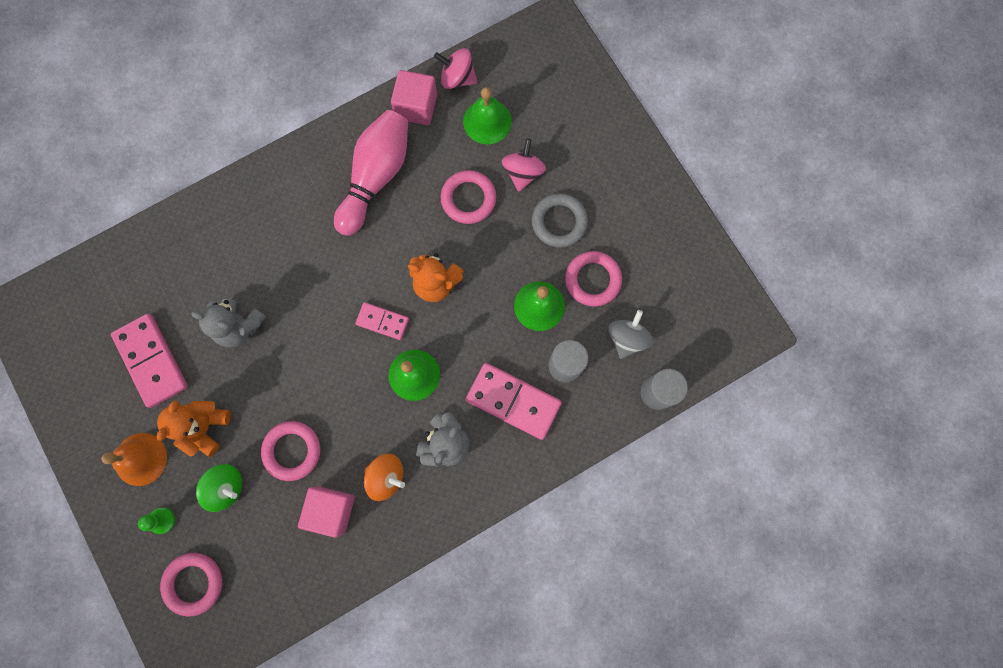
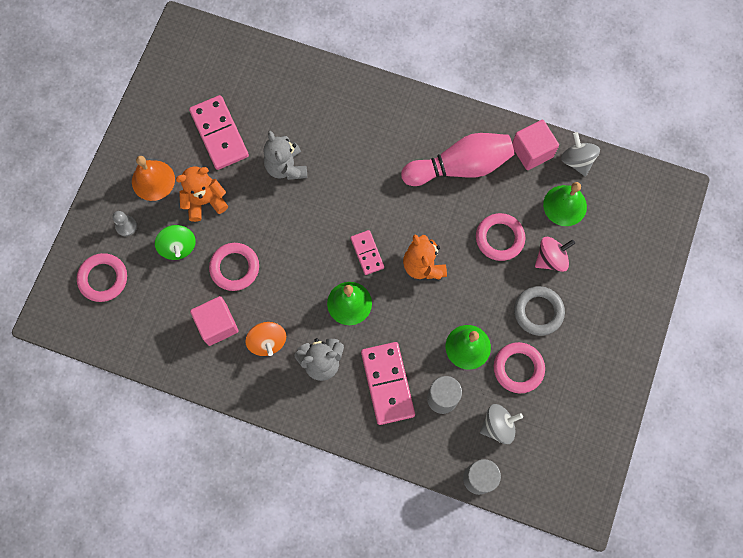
camera: 50 degrees right, 5 degrees down
(152, 361) = (219, 134): pink domino -> pink domino turned 45 degrees counterclockwise
(162, 520) = (126, 226): green pawn -> grey pawn
(457, 78) = (577, 160): pink spinning top -> grey spinning top

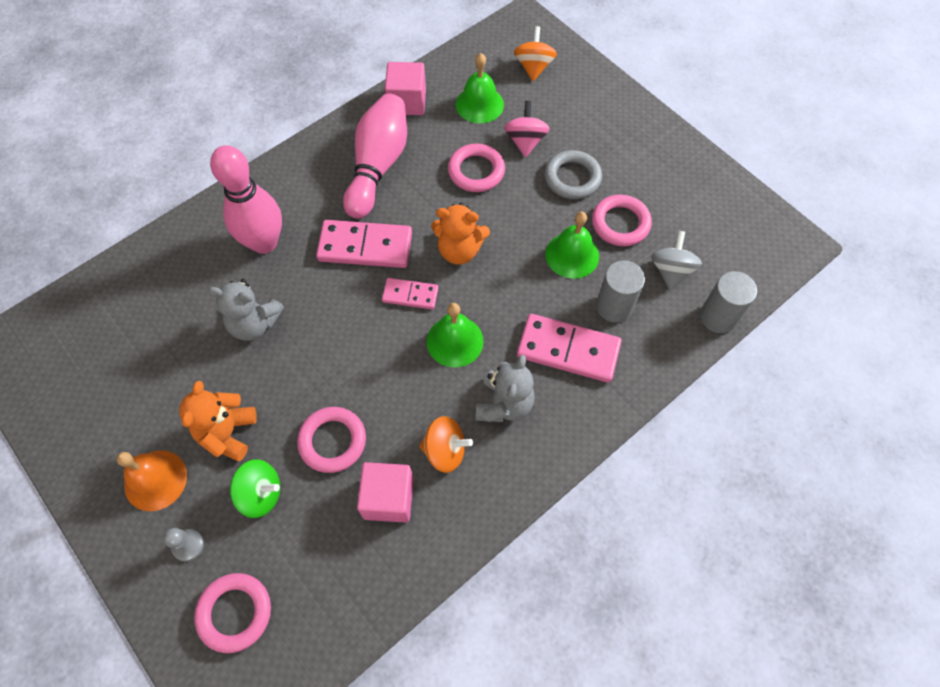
camera: 60 degrees left, 10 degrees down
(219, 134) = (160, 373): pink domino -> pink domino (365, 246)
(349, 132) = (264, 242): none -> pink bowling pin
(577, 160) = (442, 73): grey spinning top -> none
(630, 225) = (533, 67): none -> orange spinning top

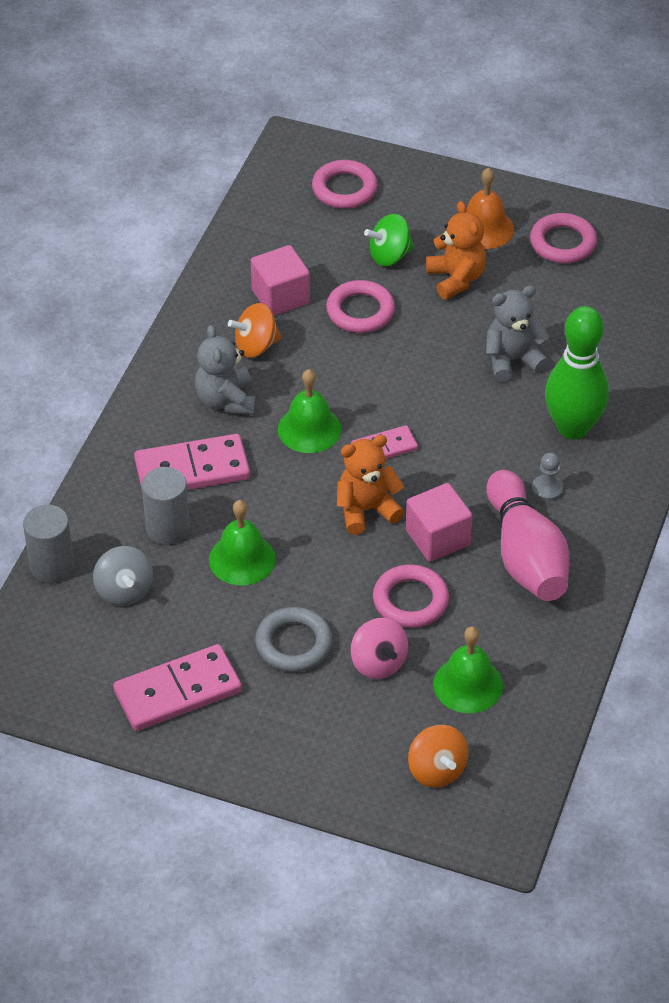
camera: 150 degrees right, 15 degrees down
(188, 545) = (417, 206): grey pawn -> grey pawn (547, 489)
(264, 242) = (573, 428): pink bowling pin -> green bowling pin
(365, 246) = (467, 470): pink domino -> pink domino (178, 691)
(407, 102) = (558, 646): pink cube -> pink cube (437, 538)
(620, 223) = (207, 616): pink ring -> pink ring (563, 243)

